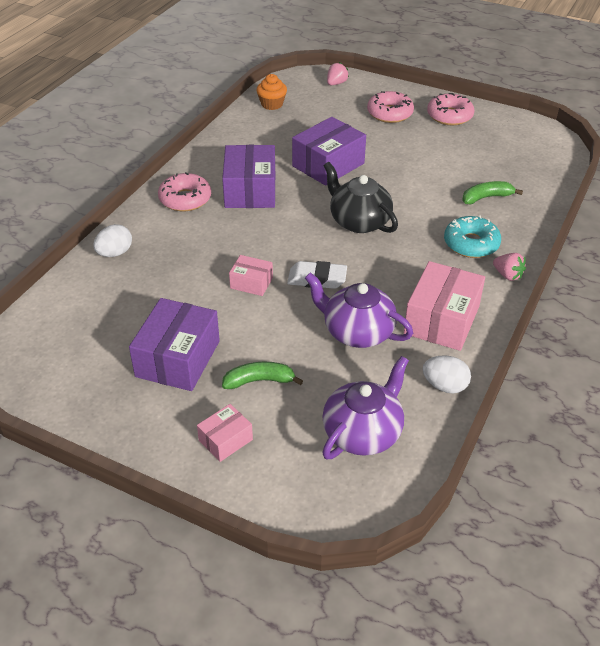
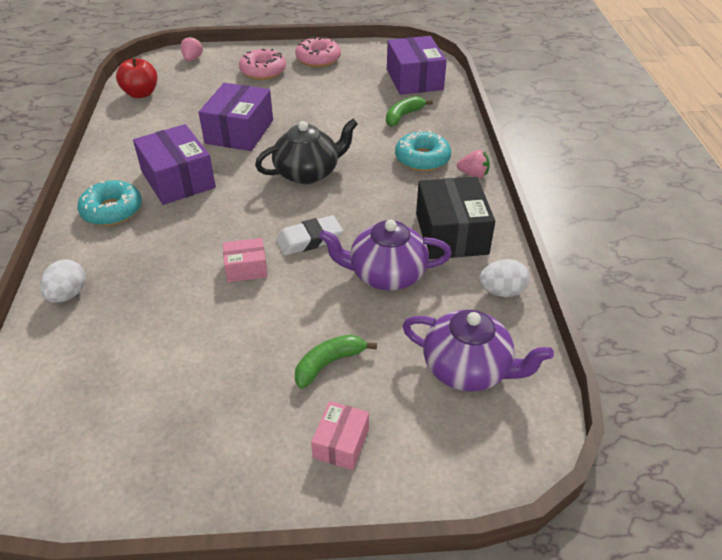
camera: 30 degrees left, 0 degrees up
(178, 358) = (224, 379): purple box -> purple box (414, 79)
(185, 199) = (112, 210): pink donut -> turquoise donut
(272, 104) = (141, 94): orange cupcake -> red apple
(359, 221) = (308, 173): black teapot -> black teapot turned 135 degrees clockwise
(363, 432) = (468, 369): purple teapot -> purple teapot turned 105 degrees clockwise
(441, 320) = (451, 233): pink box -> black box

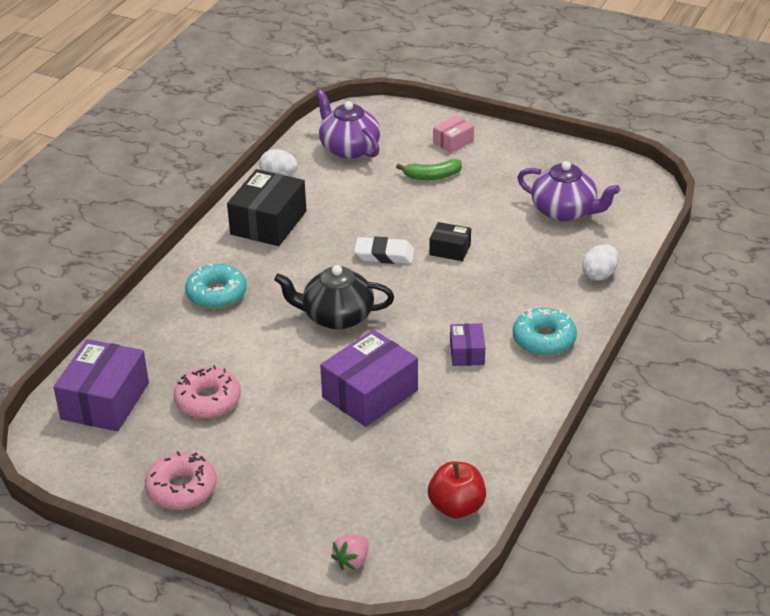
camera: 150 degrees left, 5 degrees down
(178, 179) = (467, 353): purple box -> purple box, size x0.53
(246, 268) = (450, 249): pink box -> black box
(263, 71) = (272, 491): pink donut -> pink donut (208, 400)
(386, 274) = (348, 212): purple teapot -> purple teapot (564, 211)
(403, 116) = (178, 350): green banana -> none
(473, 174) = (190, 263): pink strawberry -> none

